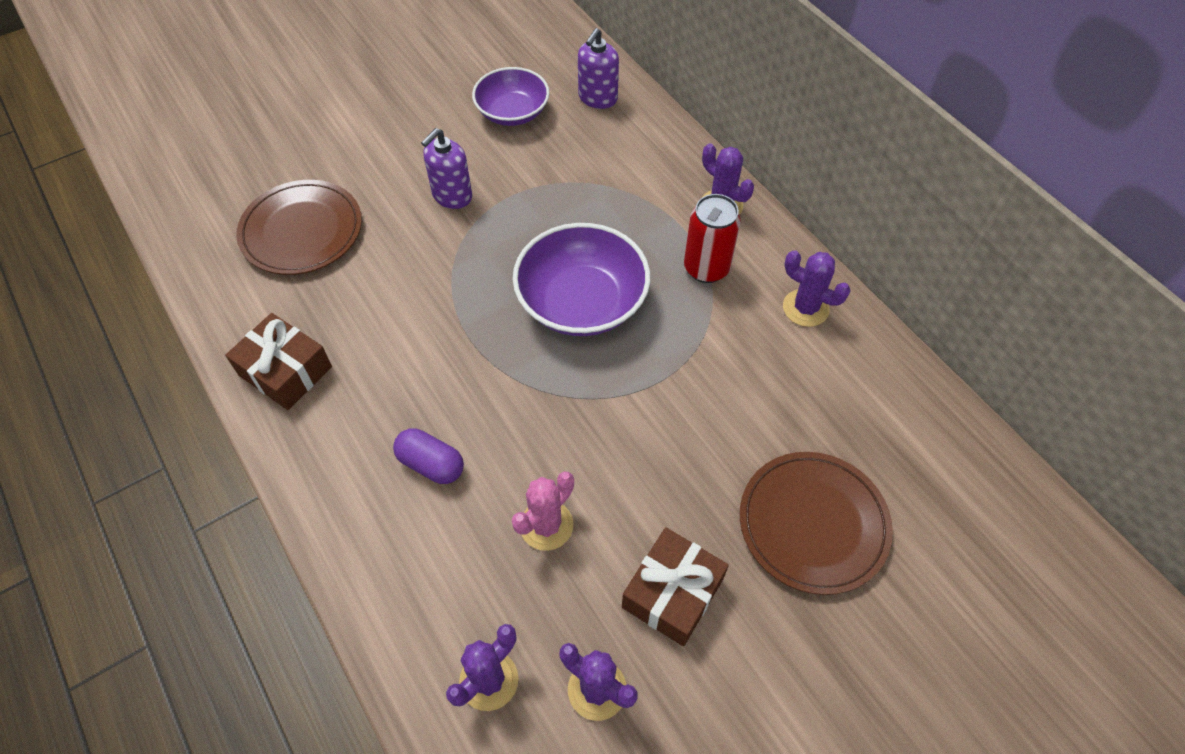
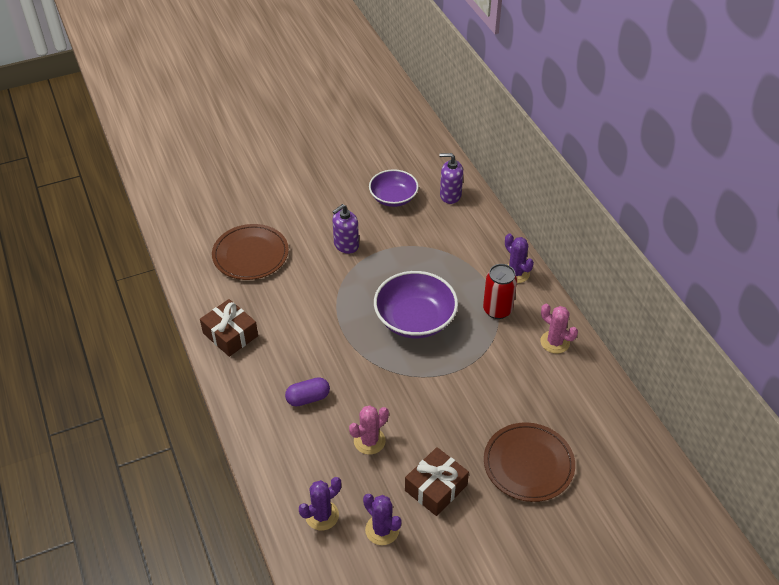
camera: 10 degrees right, 10 degrees down
(431, 464) = (308, 398): purple capsule -> purple capsule turned 60 degrees counterclockwise
(597, 98) = (450, 195): purple soap dispenser -> purple soap dispenser turned 60 degrees clockwise
(805, 308) = (555, 342): purple cactus -> pink cactus

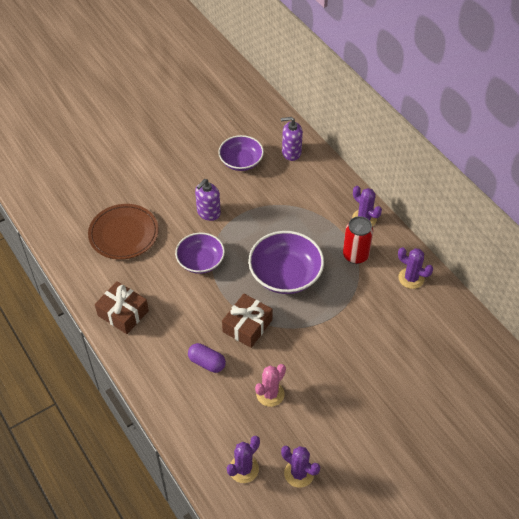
camera: 10 degrees left, 5 degrees up
(308, 398) = (207, 362): purple capsule -> purple capsule turned 60 degrees clockwise
(326, 293) = (200, 261): none -> purple bowl
(436, 488) = (337, 427): brown gift -> brown gift (247, 326)
(528, 464) = (411, 393): brown plate -> none
(555, 342) = (411, 278): pink cactus -> purple cactus

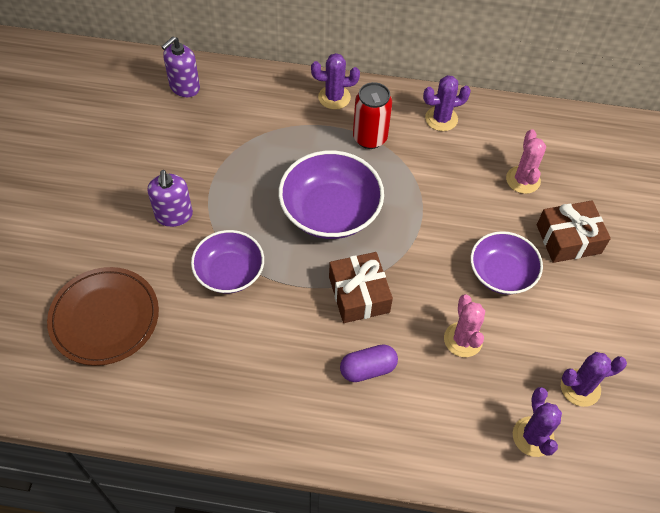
camera: 50 degrees left, 5 degrees up
(123, 313) = (215, 404): brown gift -> brown gift (568, 239)
(241, 161) = (142, 135): purple bowl -> purple bowl (501, 273)
(414, 349) = (523, 180): none -> pink cactus

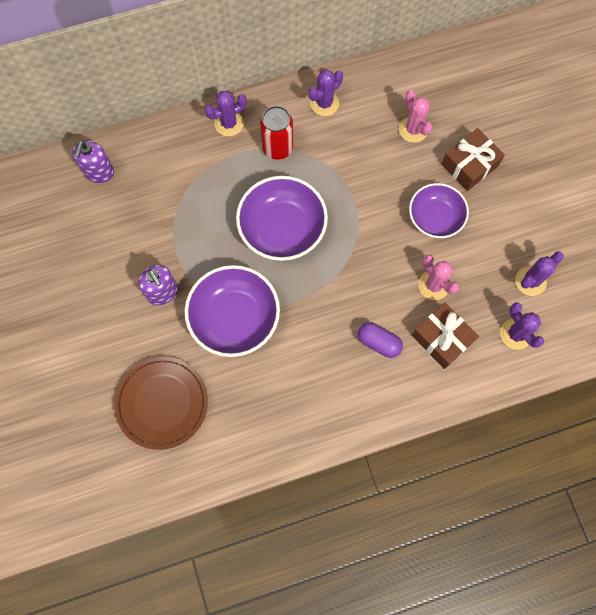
camera: 25 degrees left, 15 degrees up
(229, 272) = (234, 318): purple bowl -> purple bowl, size x1.51
(359, 294) = (341, 287): brown gift -> brown gift (442, 338)
(368, 369) = (378, 342): purple capsule -> purple capsule turned 75 degrees clockwise

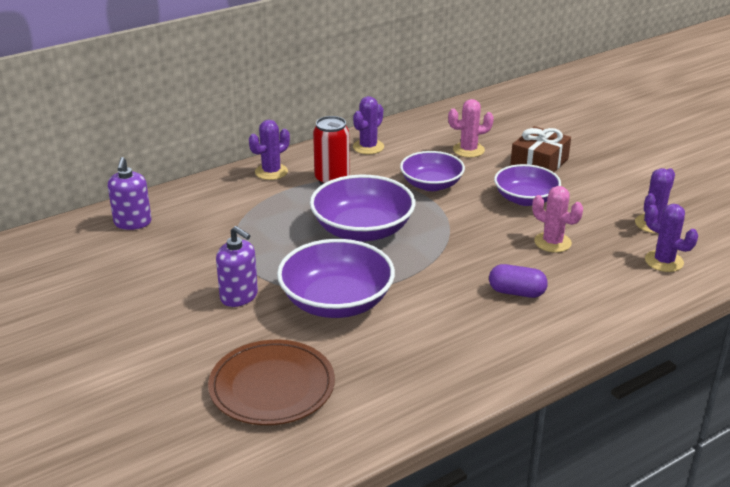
camera: 15 degrees left, 40 degrees down
(361, 176) = (431, 184): none -> purple bowl
(413, 129) = (468, 150): pink cactus -> pink cactus turned 60 degrees counterclockwise
(442, 338) = (586, 278): brown gift -> none

